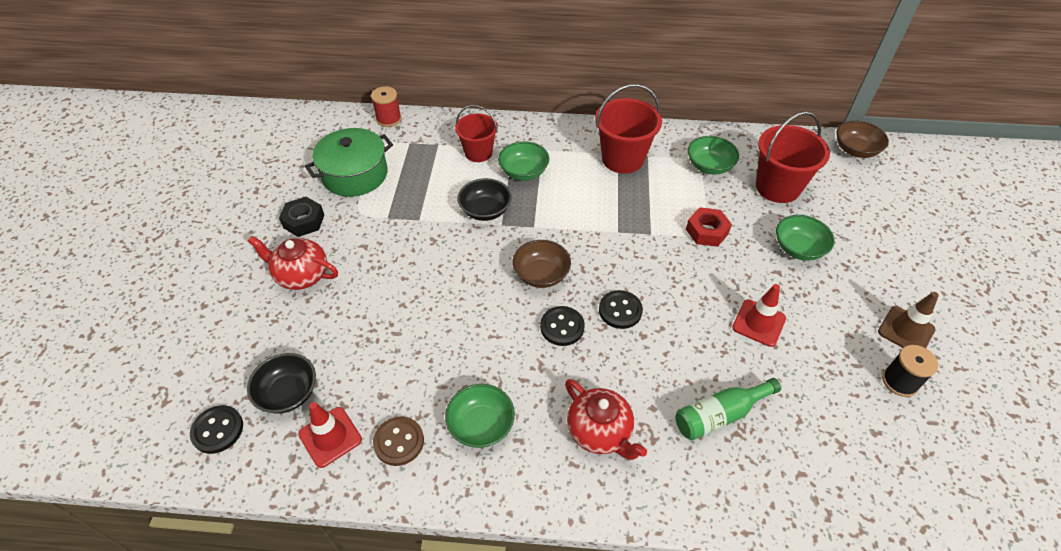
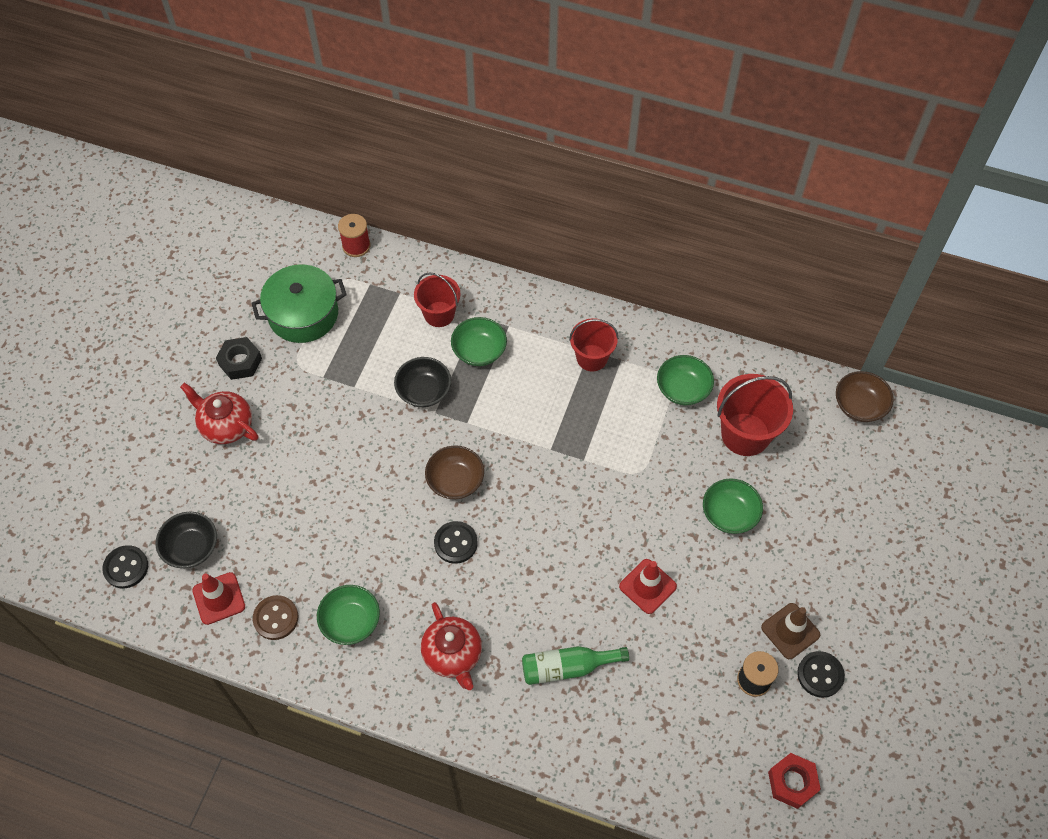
camera: 15 degrees right, 10 degrees up
(620, 310) = (518, 539): black button -> black button (820, 675)
(622, 159) = (592, 358): red bucket -> red bucket, size x0.66
(707, 231) = (643, 471): red nut -> red nut (792, 782)

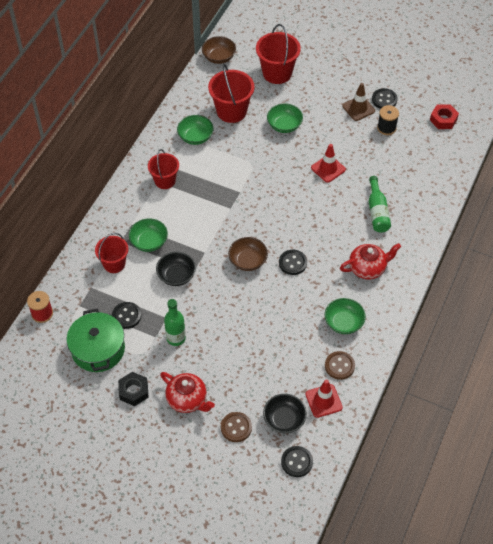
camera: 85 degrees left, 5 degrees down
(182, 488) = (236, 427): none -> brown button
(226, 425) = (187, 400): red teapot -> red teapot turned 90 degrees counterclockwise
(321, 401) = (176, 338): none -> green bottle
(355, 339) = (126, 316): none -> black button
(844, 495) = (277, 73): none -> red bucket

